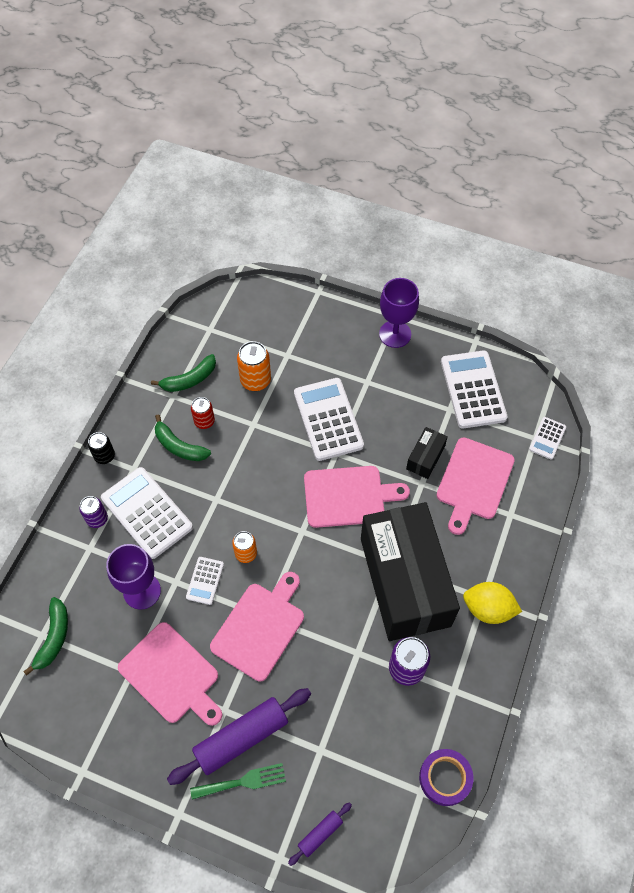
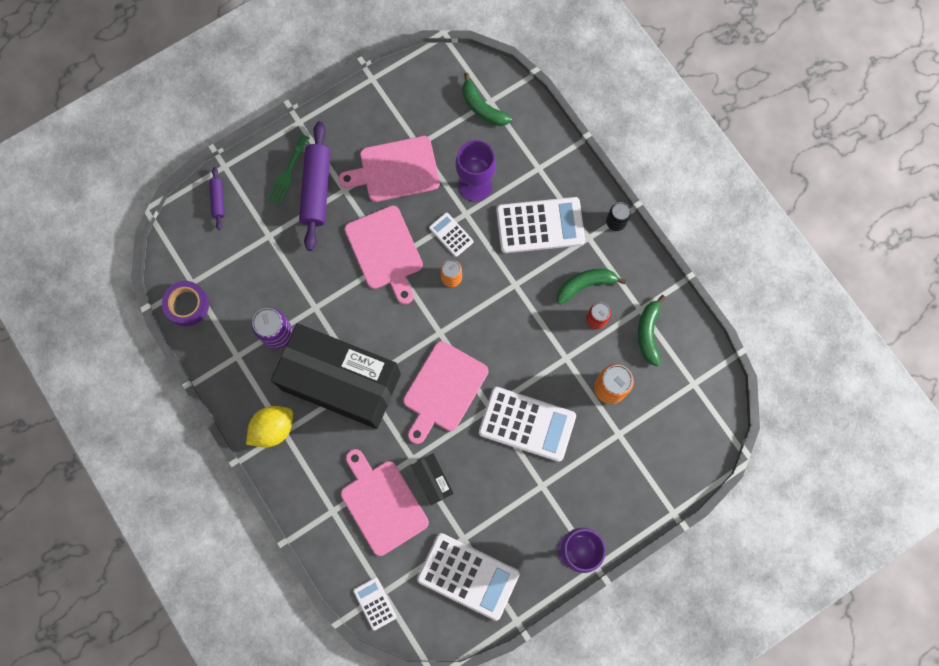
camera: 125 degrees right, 15 degrees up
(97, 519) = (560, 186): purple can -> none

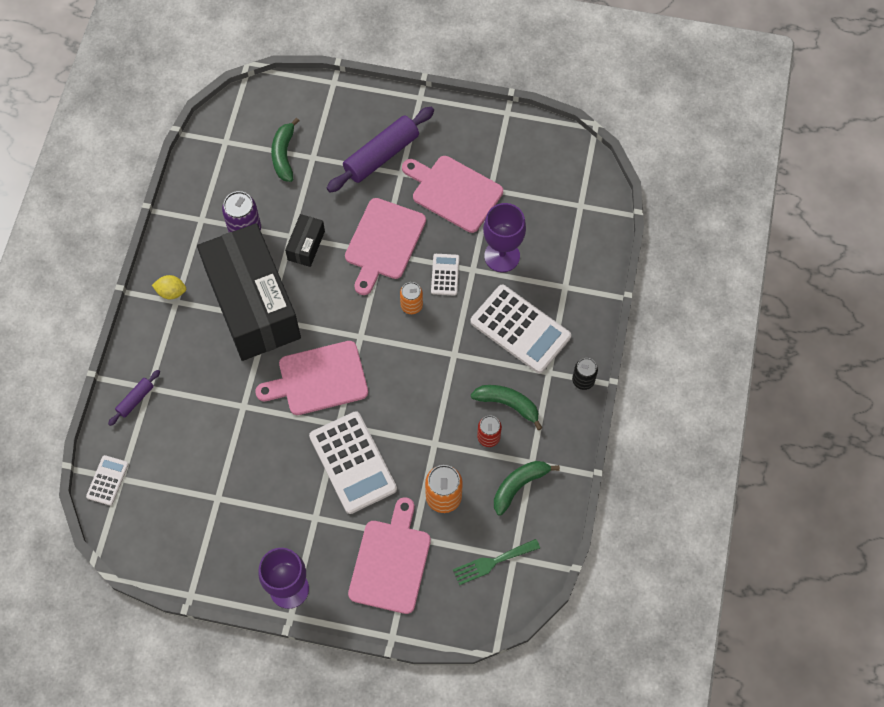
camera: 45 degrees right, 10 degrees down
(187, 305) = (206, 153): purple tape -> none
(218, 200) = (304, 102): purple rolling pin -> purple rolling pin (135, 400)
(273, 429) = (171, 292): yellow lemon -> yellow lemon, size x0.62
(288, 173) = (373, 126): green fork -> green fork (492, 562)
(382, 504) = (188, 416): pink cutting board -> pink cutting board (391, 562)
(432, 480) = (241, 435): black box -> black box (306, 245)
(468, 576) = (192, 528): white calculator -> none
(482, 108) = (569, 205): green banana -> green banana (284, 155)

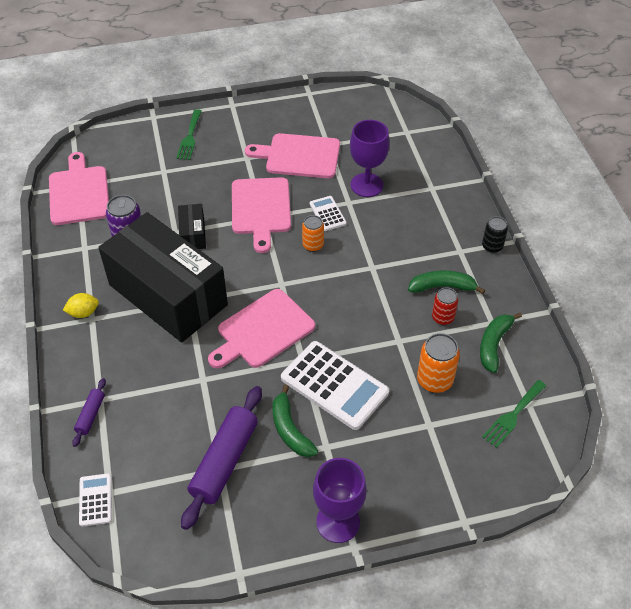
camera: 25 degrees left, 15 degrees down
(284, 155) = (137, 177): green banana -> green banana (290, 429)
(357, 124) = (189, 137): none -> green fork
(381, 155) = (222, 151): purple rolling pin -> purple rolling pin (224, 461)
(391, 562) = (421, 455): pink cutting board -> pink cutting board (79, 193)
(520, 329) = (416, 229): white calculator -> none

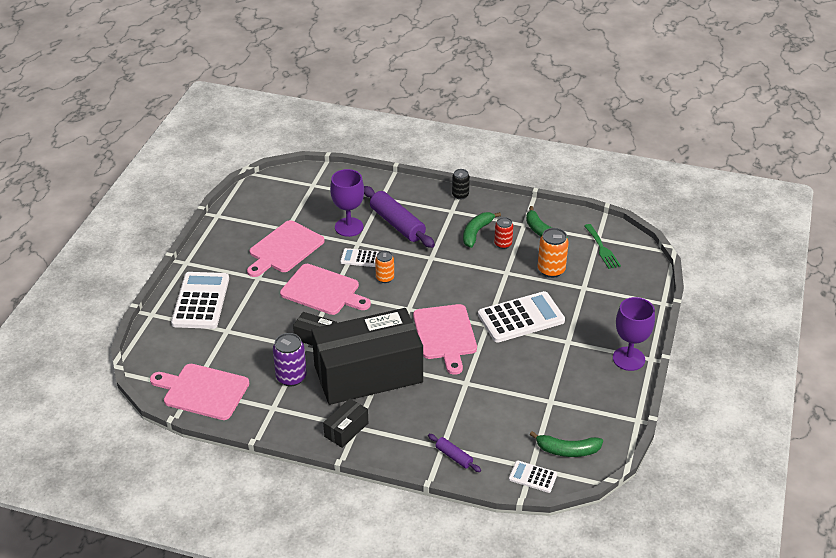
camera: 60 degrees left, 10 degrees down
(83, 313) = (346, 430): yellow lemon -> black box
(189, 137) = (201, 301): green fork -> white calculator
(224, 461) = (546, 396): purple rolling pin -> purple rolling pin (397, 224)
(290, 429) = (542, 353): green banana -> green banana (567, 450)

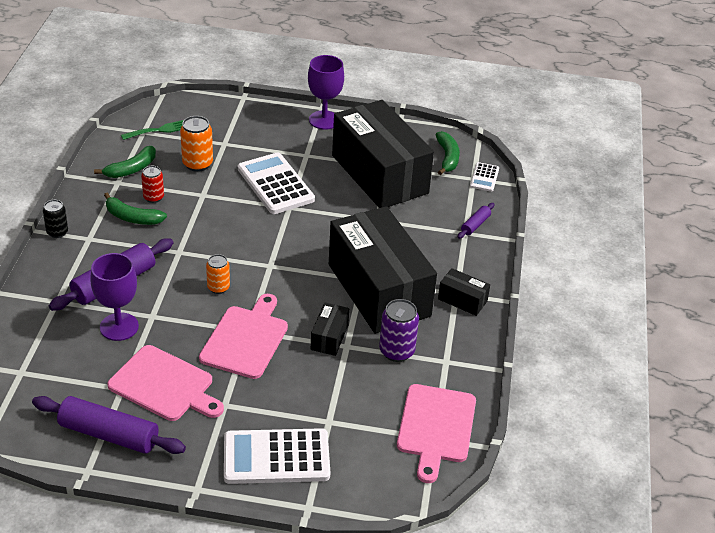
camera: 100 degrees left, 0 degrees up
(245, 224) = (109, 434): none -> purple rolling pin
(360, 258) = (182, 312): white calculator -> none
(445, 335) = (309, 236): pink cutting board -> none
(537, 392) = (379, 174): none -> black box

